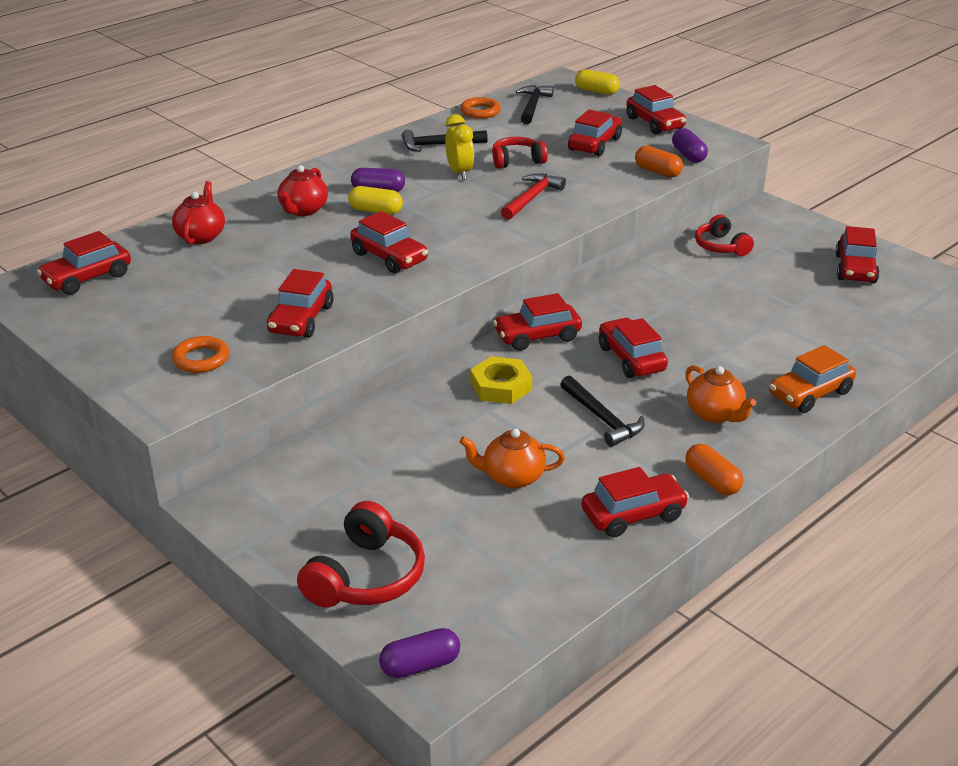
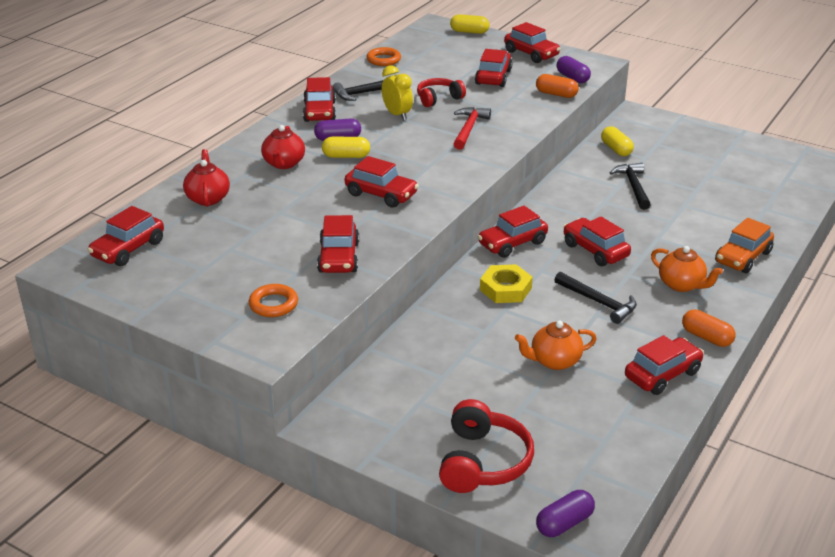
camera: 15 degrees left, 0 degrees up
(533, 106) = (424, 50): black hammer -> black hammer (633, 186)
(721, 246) = (616, 149): red headphones -> yellow capsule
(855, 269) = (725, 154): red car -> red car (320, 112)

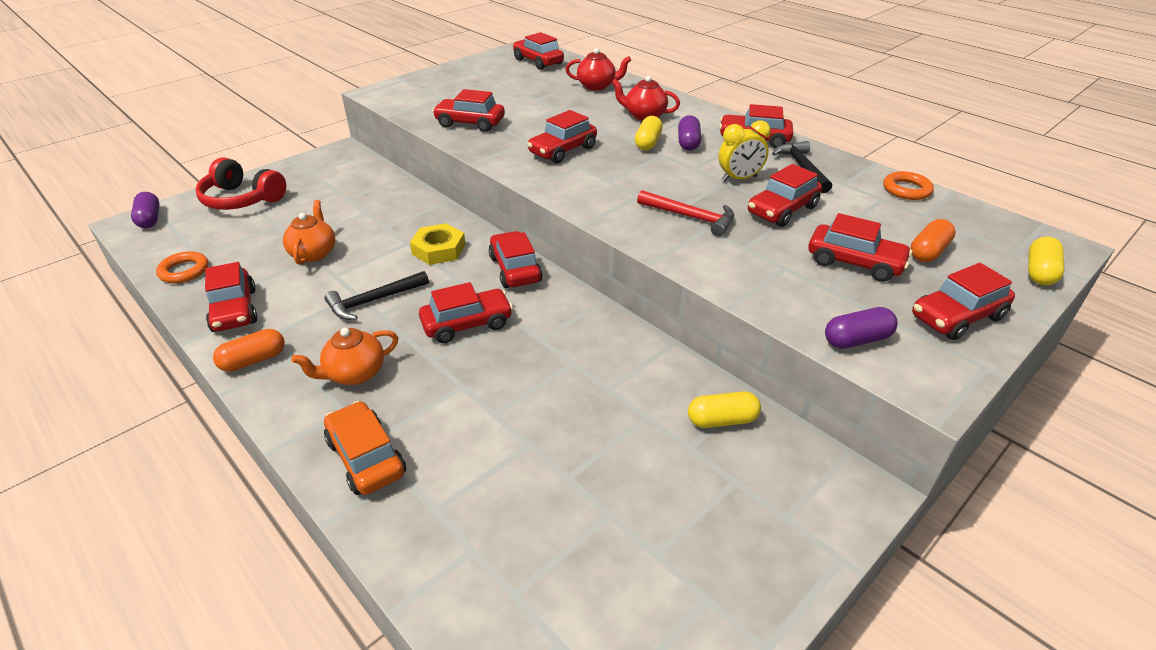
camera: 105 degrees right, 5 degrees up
(273, 304) = (428, 98): orange ring -> orange ring (184, 271)
(438, 98) = (782, 210): red headphones -> red car
(556, 94) = (790, 308): orange capsule -> orange capsule (928, 252)
(633, 186) = (601, 404): black hammer -> none

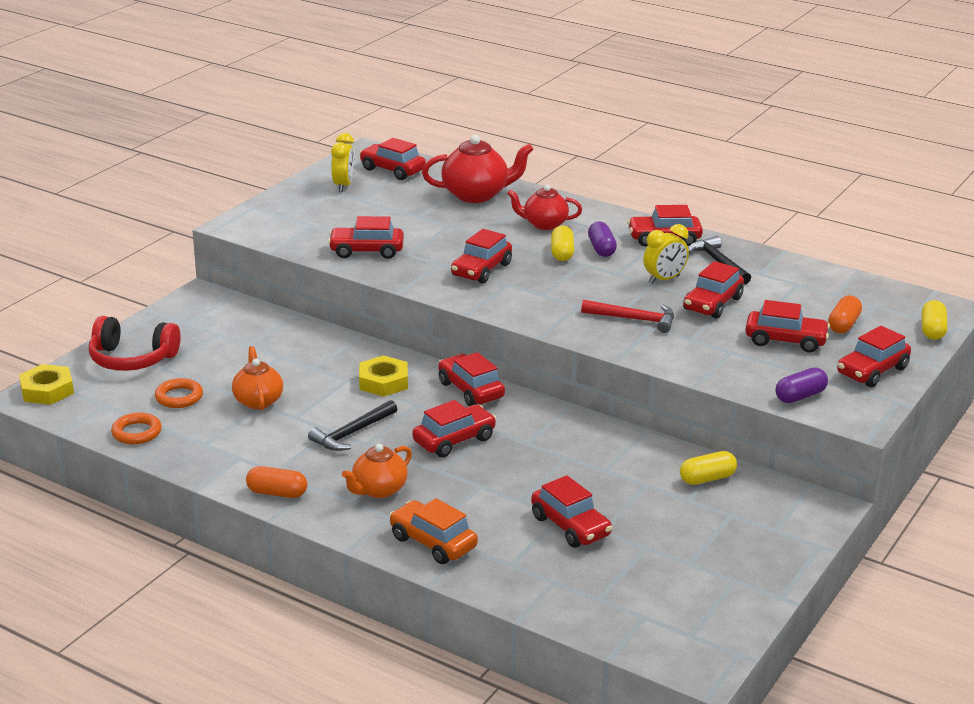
camera: 15 degrees left, 10 degrees down
(150, 219) = (47, 390): purple capsule -> yellow nut
(235, 310) = (222, 458): red car -> red car (570, 526)
(253, 360) = (277, 493): orange capsule -> orange capsule turned 60 degrees clockwise
(489, 70) = (343, 186): none -> yellow clock
(597, 86) = (476, 195): red teapot -> red teapot, size x1.53
(906, 190) = (816, 273): orange ring -> orange ring (179, 397)

